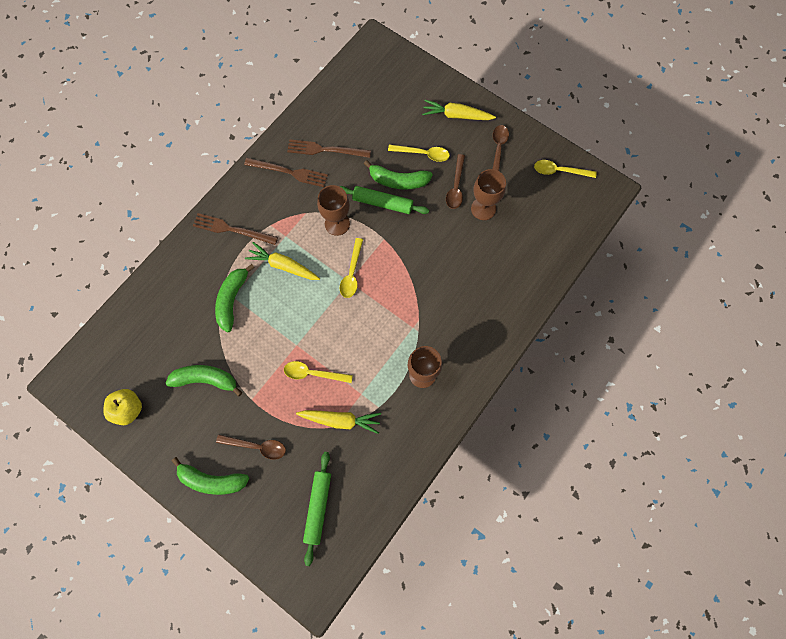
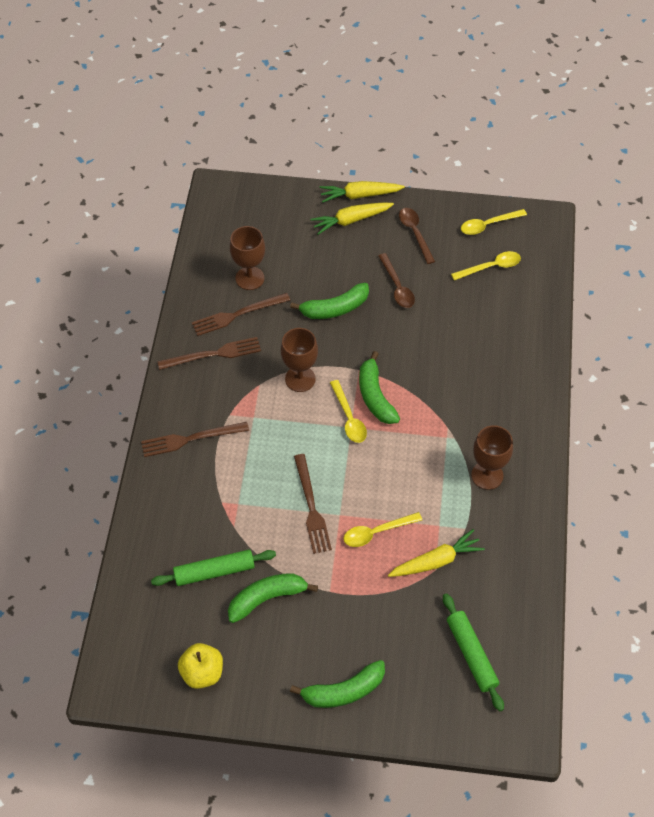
camera: 30 degrees left, 15 degrees down
(232, 300) = (240, 507): green banana -> green banana (375, 396)
(257, 446) = (367, 632): brown spoon -> none
(280, 327) = (311, 506): none -> brown fork
(283, 266) = (272, 446): yellow carrot -> yellow carrot (359, 195)
(382, 203) = (333, 337): green rolling pin -> green rolling pin (214, 572)
(423, 154) = (342, 272): yellow spoon -> yellow spoon (491, 267)
(483, 208) = (438, 294): brown goblet -> brown goblet (250, 278)

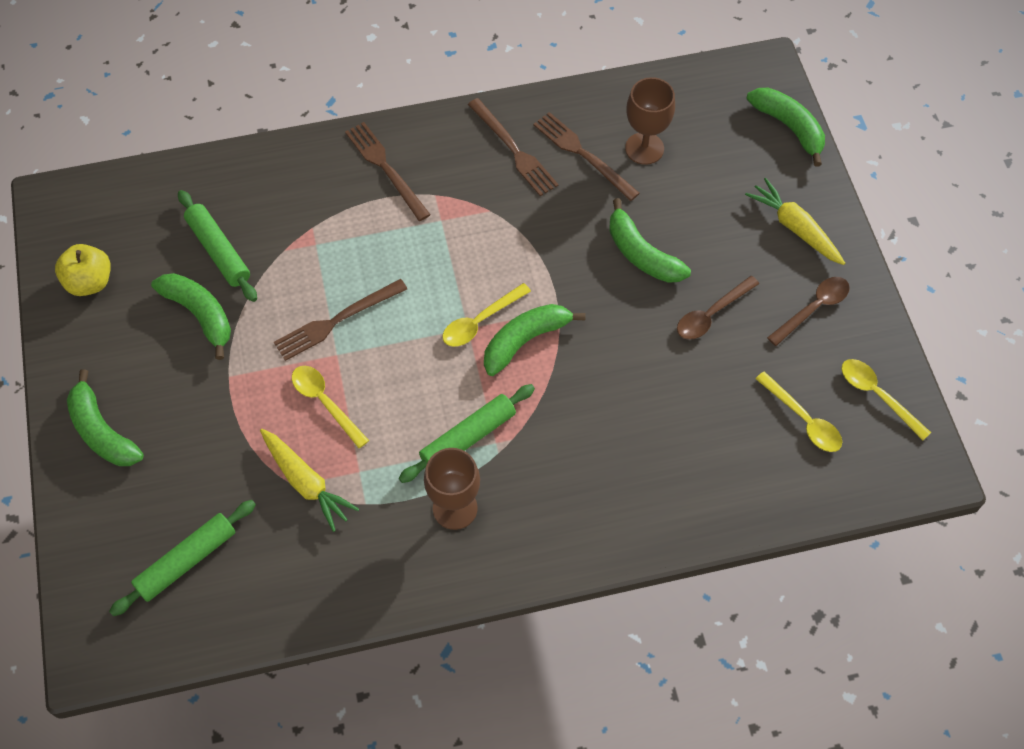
camera: 70 degrees right, 5 degrees up
(271, 194) = (789, 127): none -> green banana
(300, 379) = (516, 250): brown goblet -> none
(359, 195) = (843, 224): yellow carrot -> none
(437, 452) = (468, 437): none -> green rolling pin

